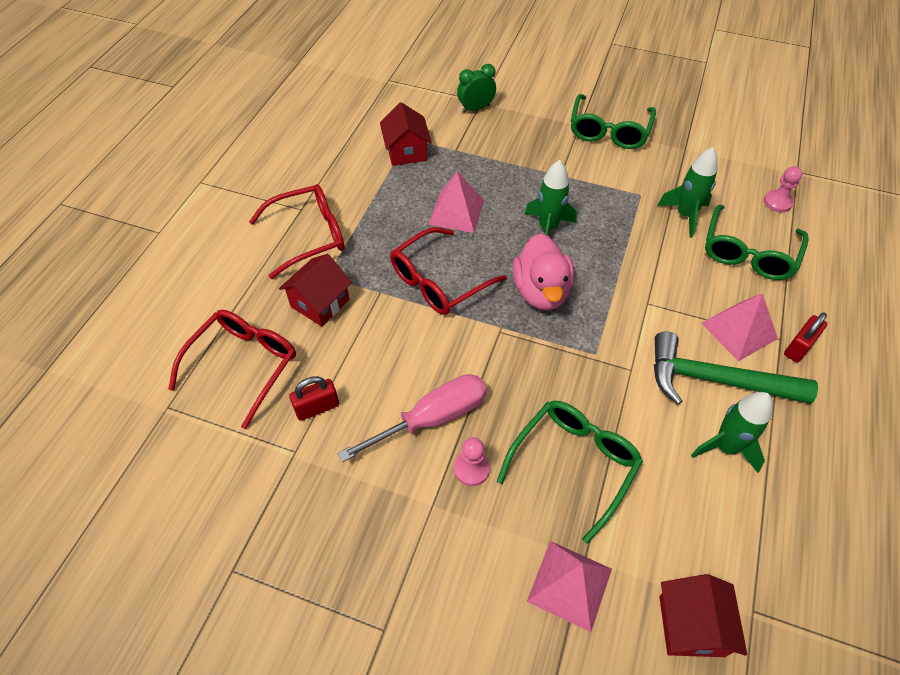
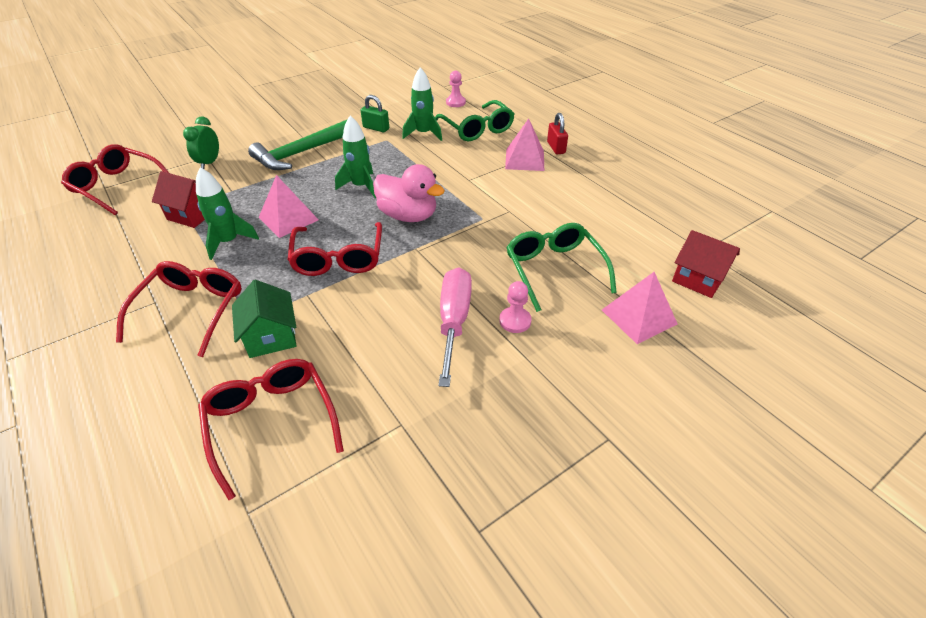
camera: 55 degrees left, 10 degrees down
(317, 407) = (373, 388): red padlock -> none
(320, 303) = (271, 336): red house -> green house
(396, 85) = (117, 186): none -> red glasses
(609, 131) = (320, 124): green glasses -> none
(650, 173) = (376, 128): none -> green padlock
(716, 380) = (549, 185): green hammer -> green hammer (301, 153)
(725, 447) = (595, 205): green rocket -> green rocket (229, 242)

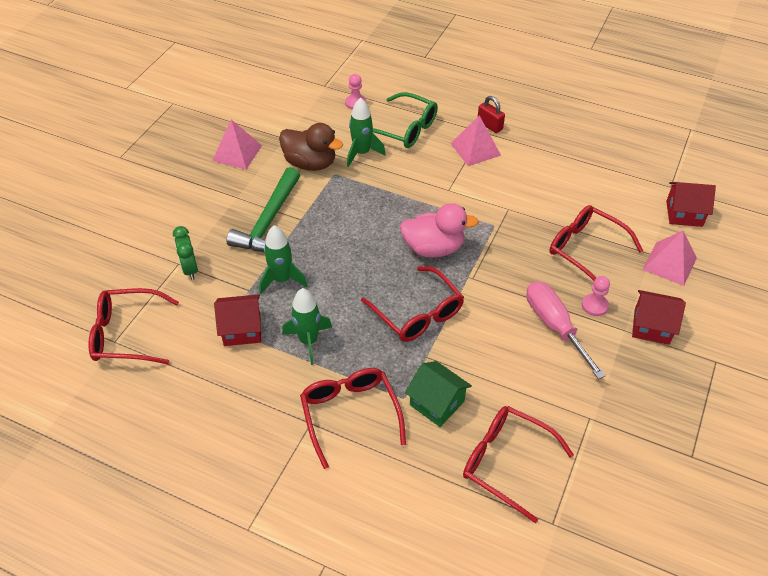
camera: 30 degrees left, 5 degrees up
(288, 218) = (335, 295): pink pyramid -> pink pyramid (237, 153)
(361, 186) = (364, 235): green rocket -> green rocket (282, 280)
(376, 128) = (310, 163): green padlock -> brown duck
(554, 270) = (586, 250): green glasses -> red glasses
(560, 367) = (651, 326): none -> red house

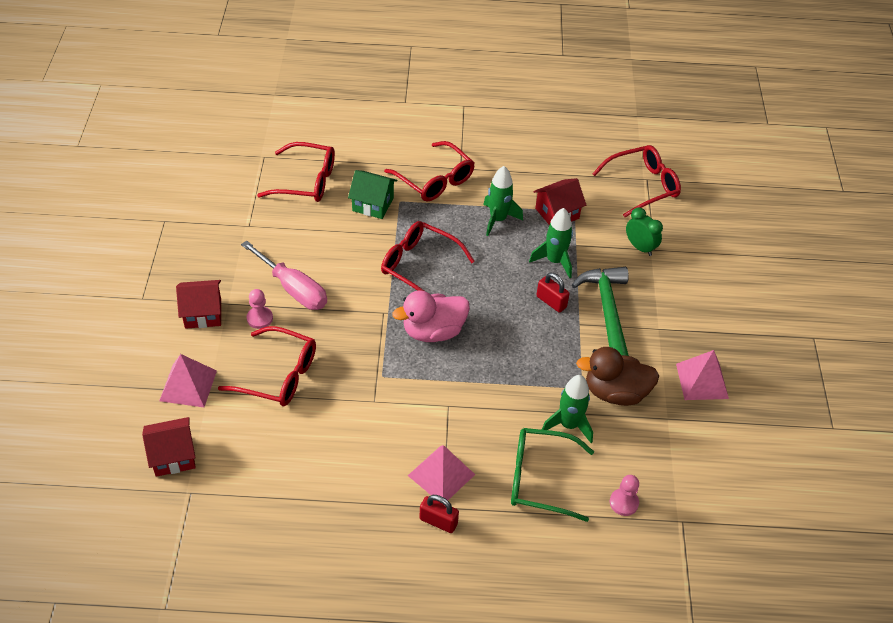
camera: 155 degrees right, 0 degrees up
(312, 243) = (551, 302): none -> red padlock

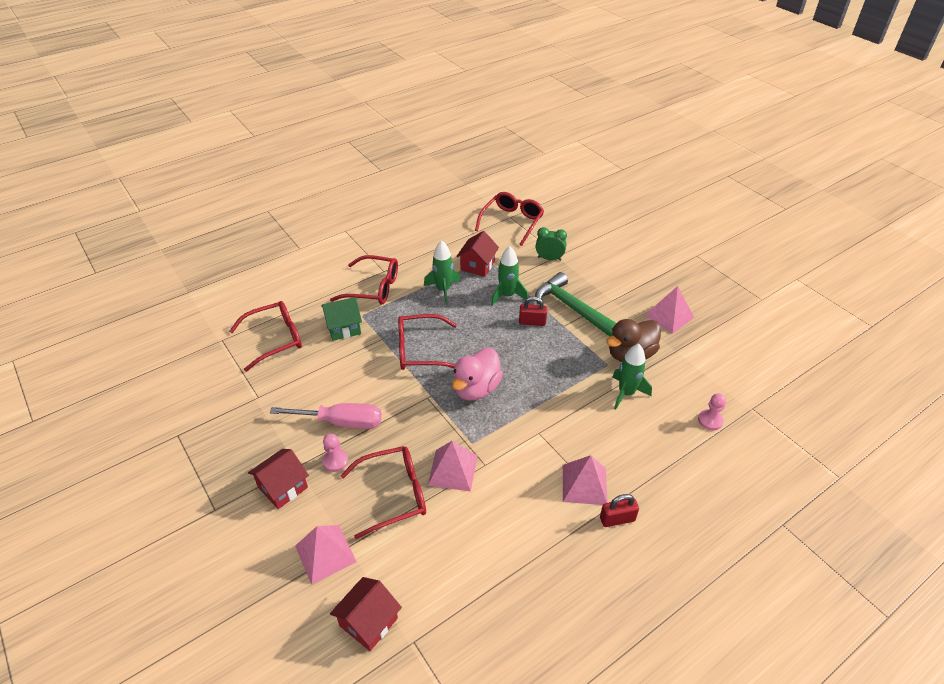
camera: 35 degrees left, 5 degrees down
(343, 387) = (453, 470): none -> pink pyramid
(540, 479) = (647, 441): green glasses -> none

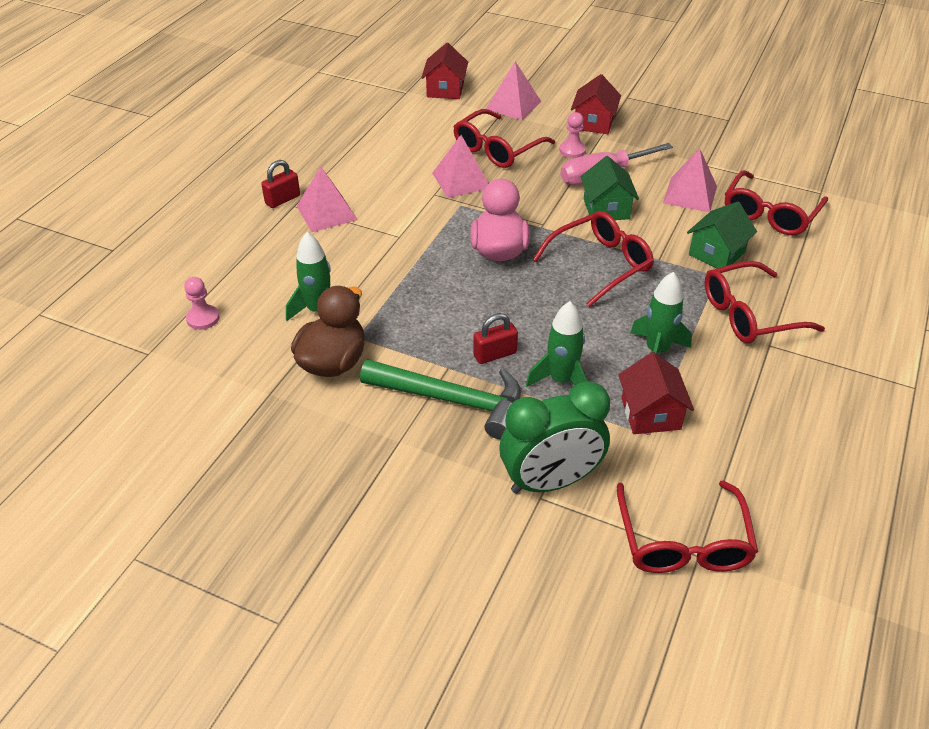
camera: 150 degrees right, 0 degrees up
(372, 390) = (606, 209): none -> green house
(549, 258) = (550, 481): green clock -> green clock, size x1.76
(669, 316) = (296, 449): pink pyramid -> pink pyramid (690, 194)

